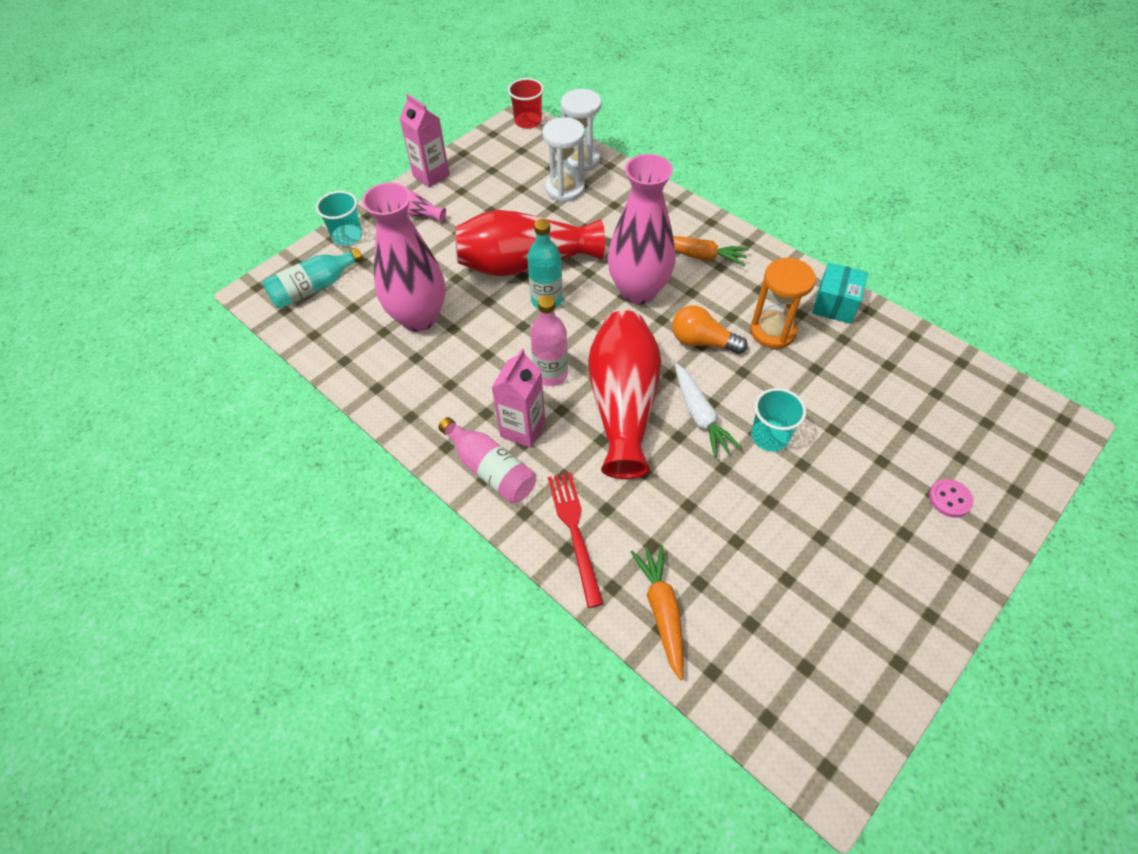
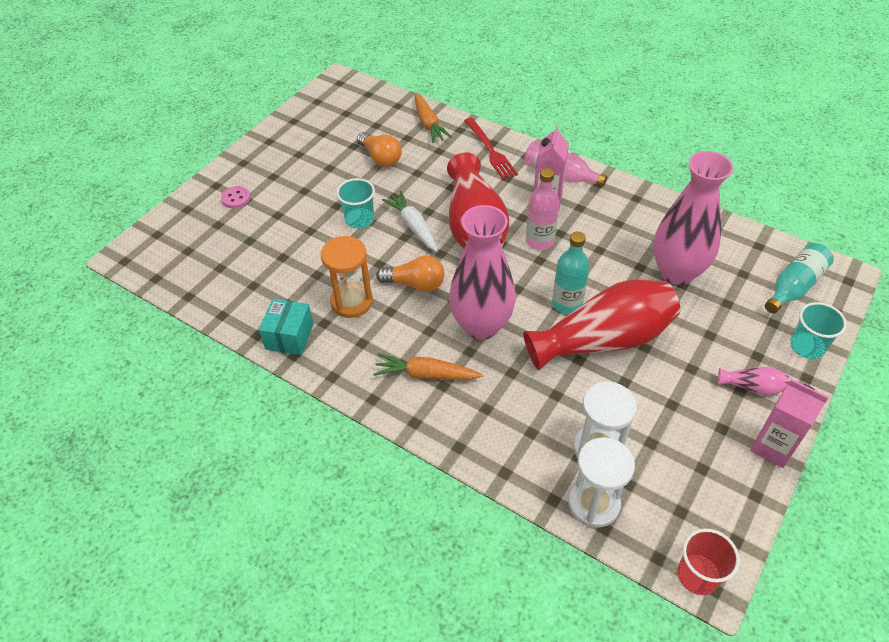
camera: 170 degrees right, 5 degrees down
(742, 544) = (380, 158): none -> orange light bulb

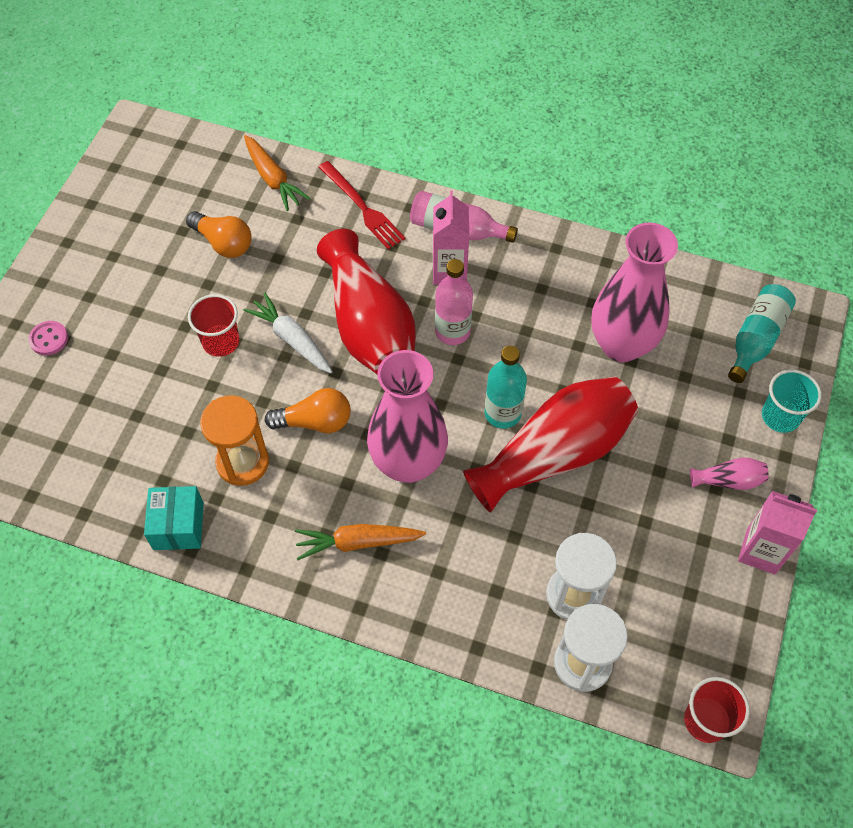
camera: 15 degrees left, 10 degrees up
(359, 219) = (221, 342): turquoise cup -> red cup

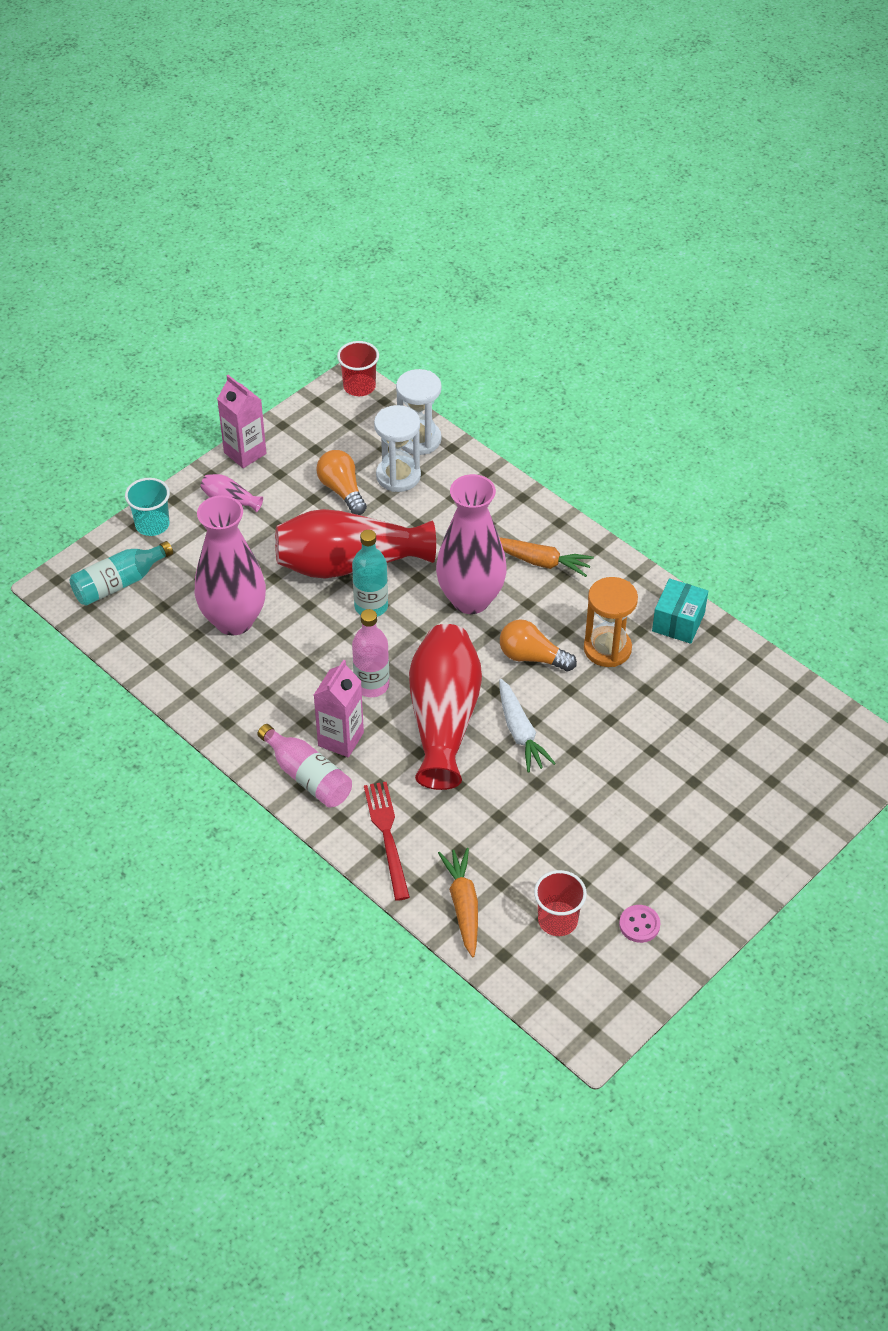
camera: 155 degrees left, 10 degrees down
(49, 339) = (750, 818): pink button -> pink button (639, 925)
(221, 342) = (587, 755): red cup -> red cup (557, 920)
(223, 243) = (545, 852): orange light bulb -> orange light bulb (342, 490)

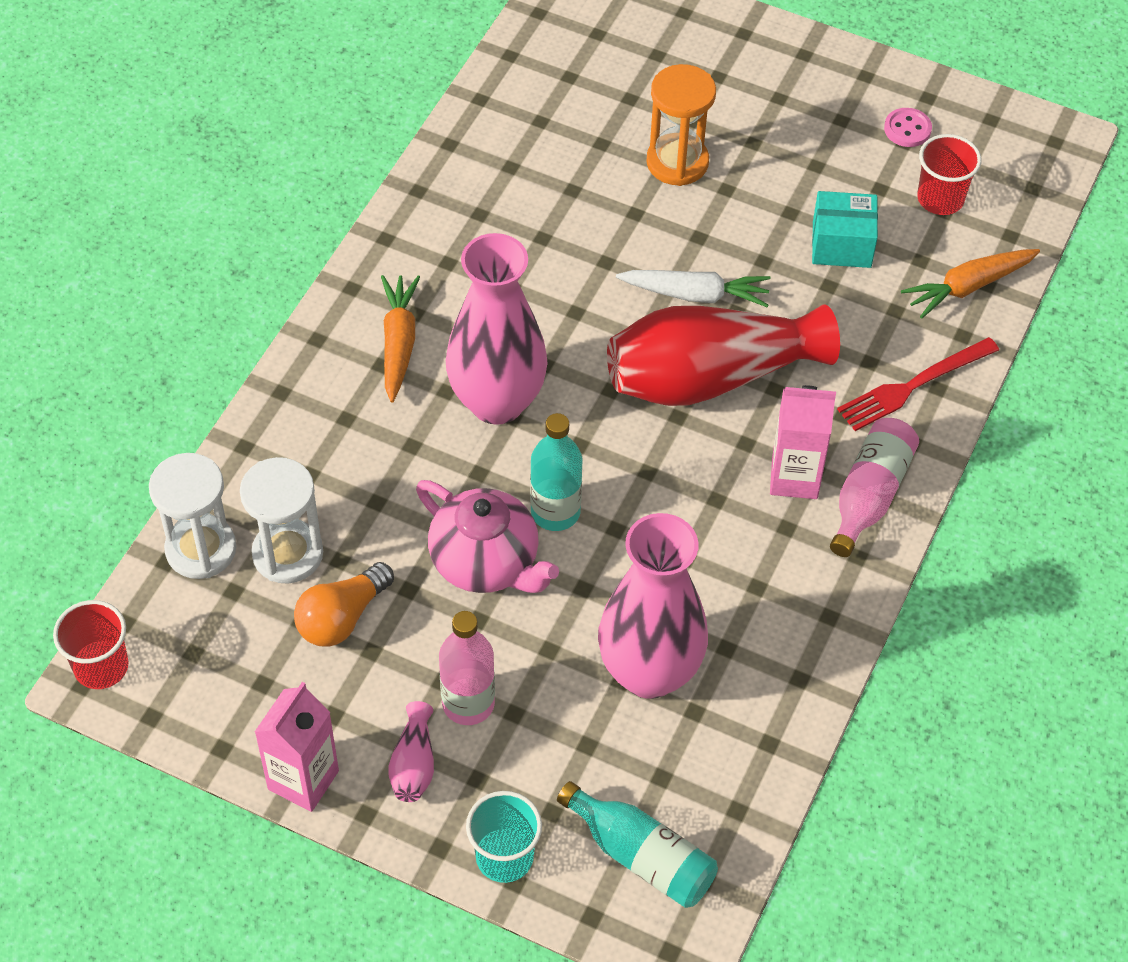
camera: 110 degrees left, 5 degrees up
(349, 564) = (486, 562): red vase -> pink teapot
(371, 685) = (691, 470): pink bottle -> pink bottle (468, 703)
(520, 732) = (696, 294): white carrot -> white carrot turned 45 degrees clockwise
(532, 657) = (570, 311): orange light bulb -> none
(607, 649) = (523, 239): orange hourglass -> orange hourglass (677, 162)
(678, 622) = (450, 179): turquoise box -> turquoise box (841, 244)

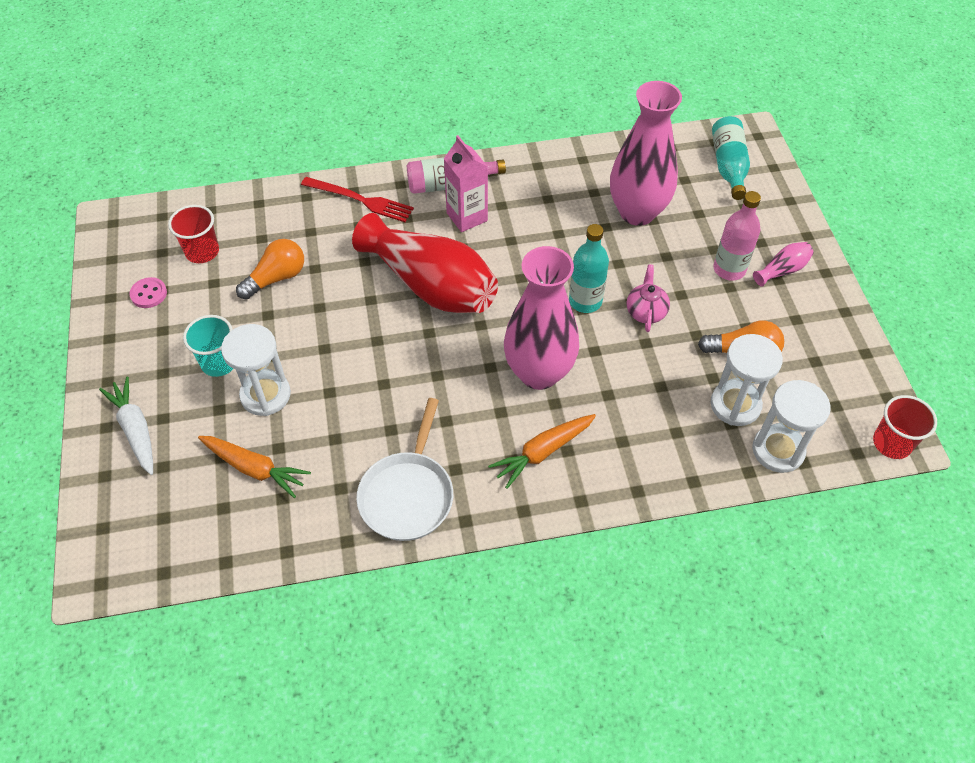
camera: 125 degrees left, 0 degrees up
(303, 780) = (840, 307): pink carton -> none
(455, 211) = (408, 494): none -> white pan
(486, 562) = (646, 312): pink teapot -> pink teapot, size x0.58
(504, 857) = (784, 210): turquoise cup -> turquoise cup (219, 362)
(677, 162) = (265, 395): orange hourglass -> white hourglass
(696, 294) = (373, 324): white carrot -> white carrot (135, 429)
(841, 244) = (276, 278): turquoise box -> orange light bulb
(968, 287) = (267, 210): orange carrot -> orange carrot (255, 468)

